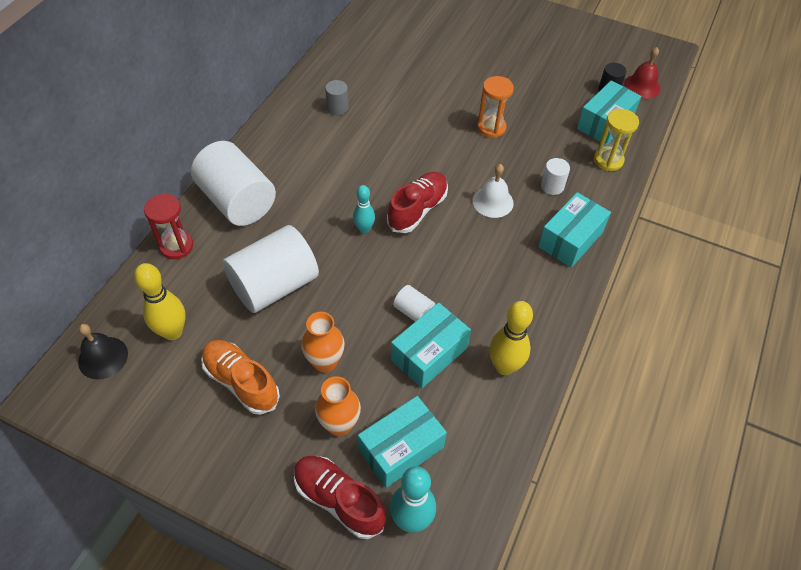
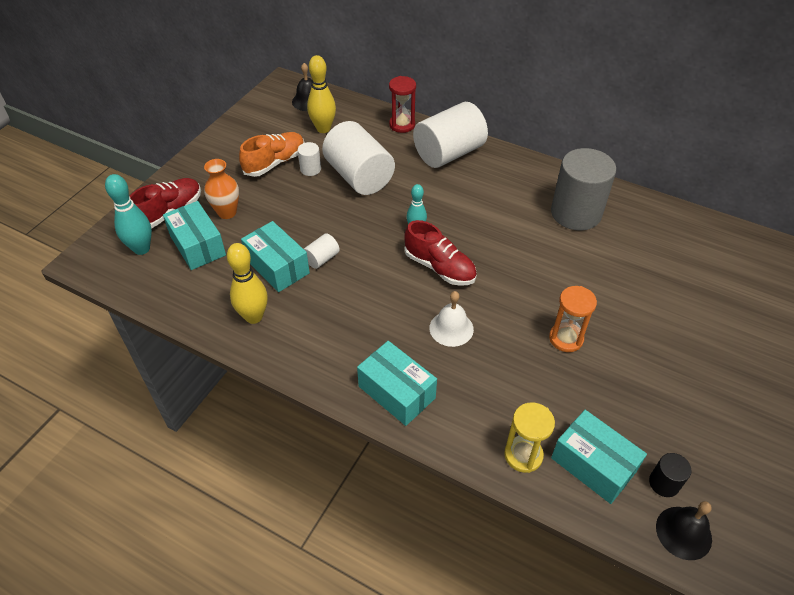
camera: 95 degrees right, 5 degrees down
(325, 362) = (282, 205): orange vase -> none
(337, 108) = (576, 213): grey cylinder -> grey cylinder, size x2.27
(552, 186) = (475, 386): white cylinder -> white cylinder (310, 169)
(642, 86) = (683, 532): red bell -> black bell

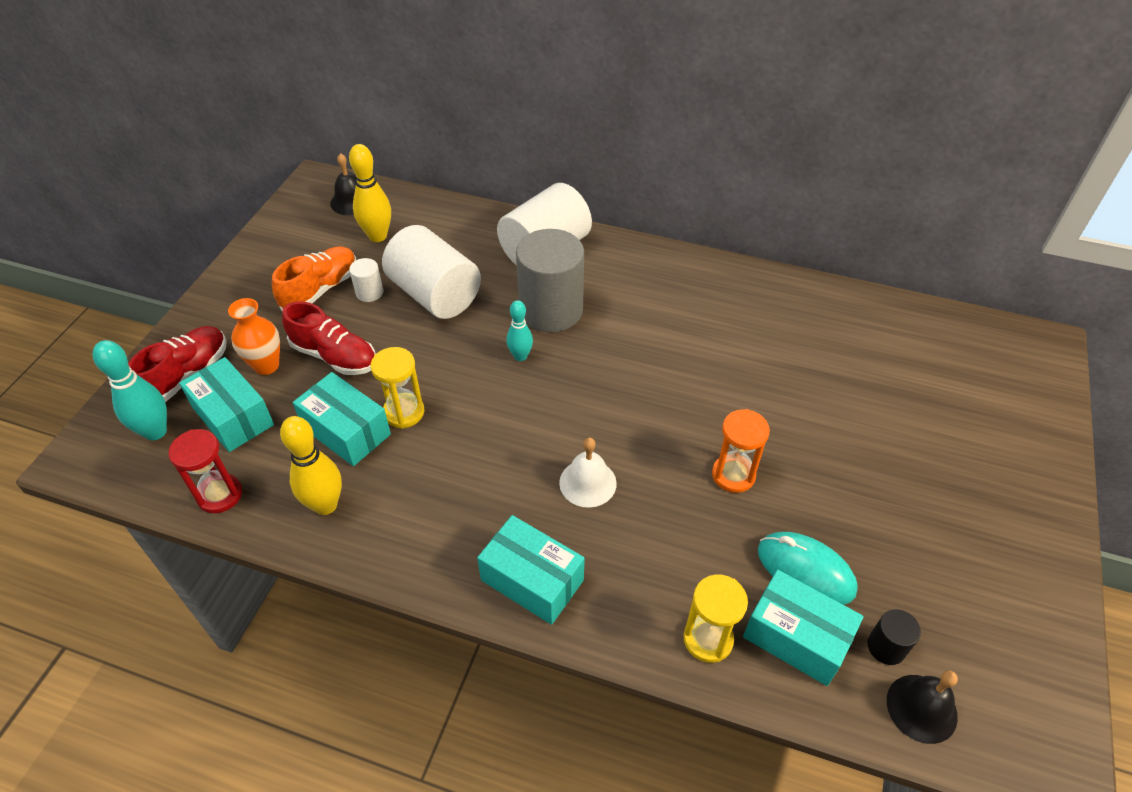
camera: 10 degrees left, 0 degrees up
(321, 259) = (404, 412): white cylinder -> yellow hourglass
(402, 125) = (479, 219): red hourglass -> red hourglass (220, 495)
(439, 267) = (559, 403): red shoe -> red shoe (334, 356)
(576, 213) = (716, 309): grey cylinder -> grey cylinder (551, 310)
(610, 417) = (805, 570): none -> turquoise mouse

